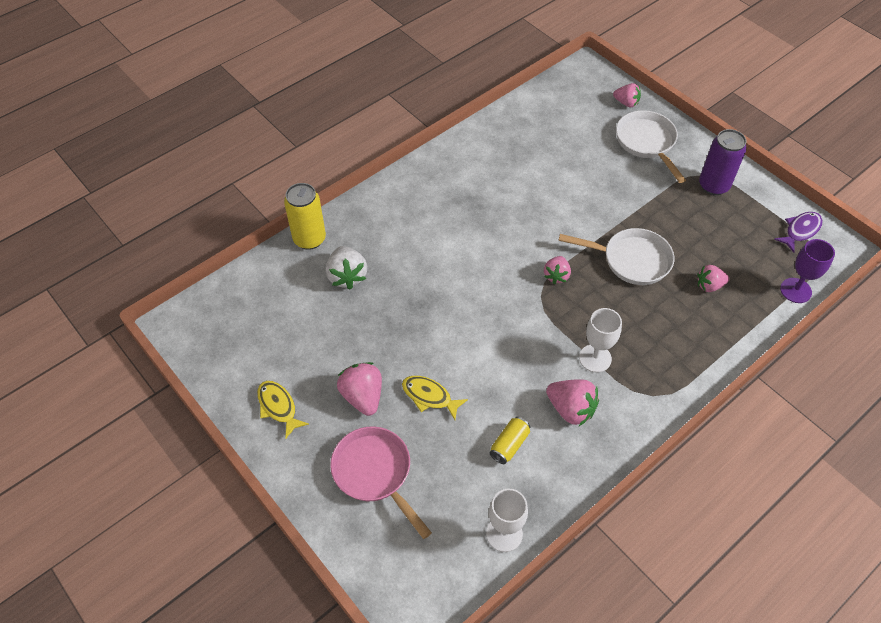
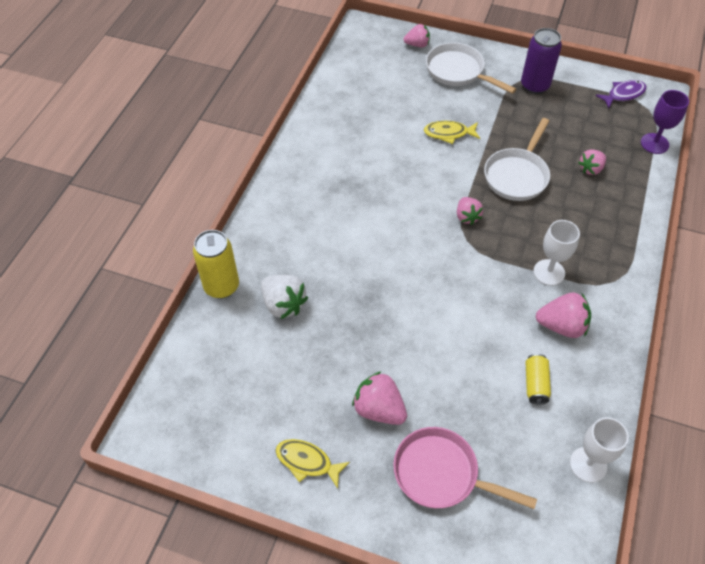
camera: 30 degrees left, 0 degrees up
(429, 396) = (438, 377): yellow fish -> yellow fish (448, 133)
(631, 260) = (517, 175): white pan -> white pan turned 135 degrees clockwise
(800, 231) = (623, 94): purple fish -> purple fish turned 45 degrees clockwise

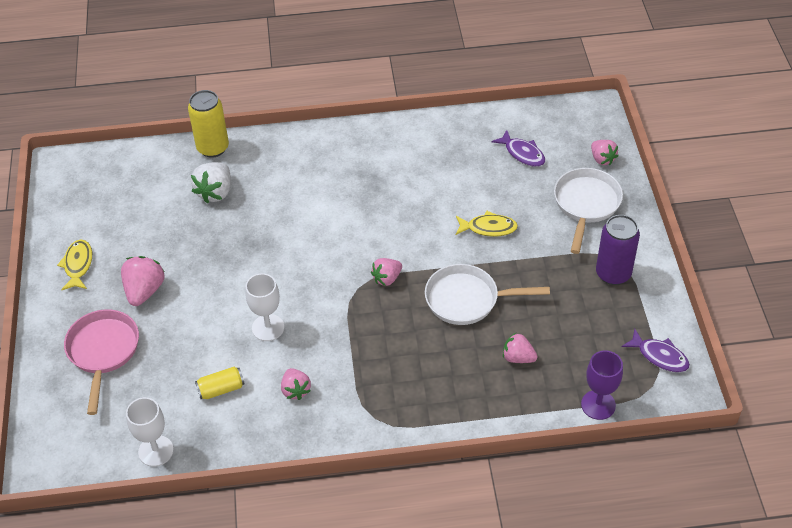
camera: 65 degrees right, 5 degrees down
(381, 83) = (522, 153): none -> purple fish
(448, 133) = (488, 228): yellow fish -> yellow fish turned 120 degrees clockwise
(549, 272) = (355, 362): white goblet -> white goblet (268, 327)
(561, 326) = (295, 390): pink strawberry -> pink strawberry, size x0.66

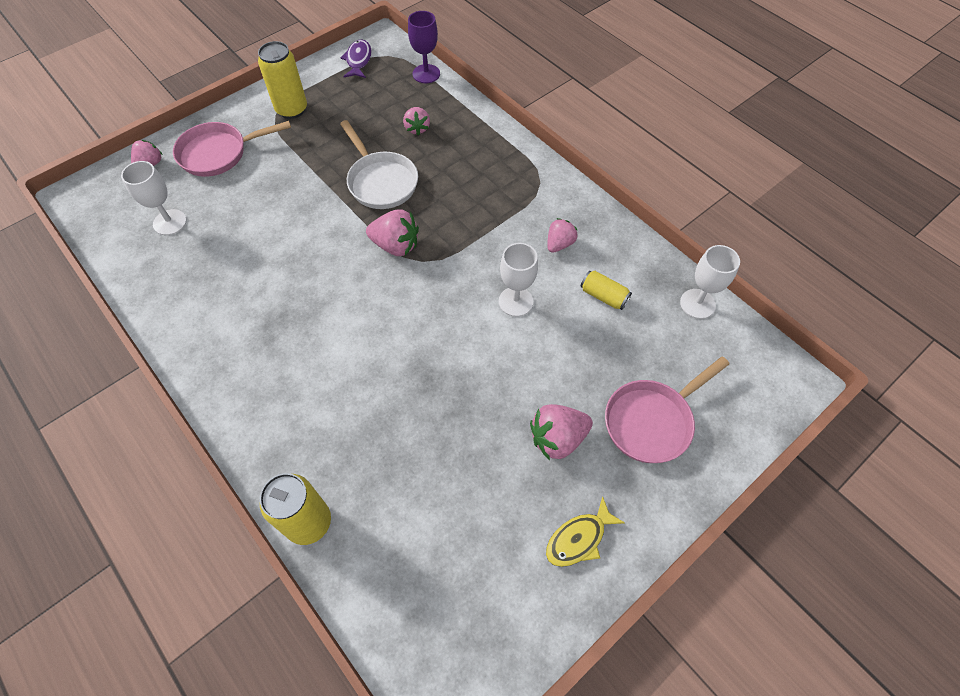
camera: 125 degrees left, 10 degrees up
(215, 192) = (379, 466): white strawberry -> none
(387, 278) = (396, 245): pink strawberry -> pink strawberry, size x1.52
(488, 228) = (287, 204): yellow fish -> none
(522, 153) = (170, 222): purple fish -> white goblet
(586, 204) = (218, 153): white pan -> pink pan
(613, 274) = (292, 110): purple can -> yellow can

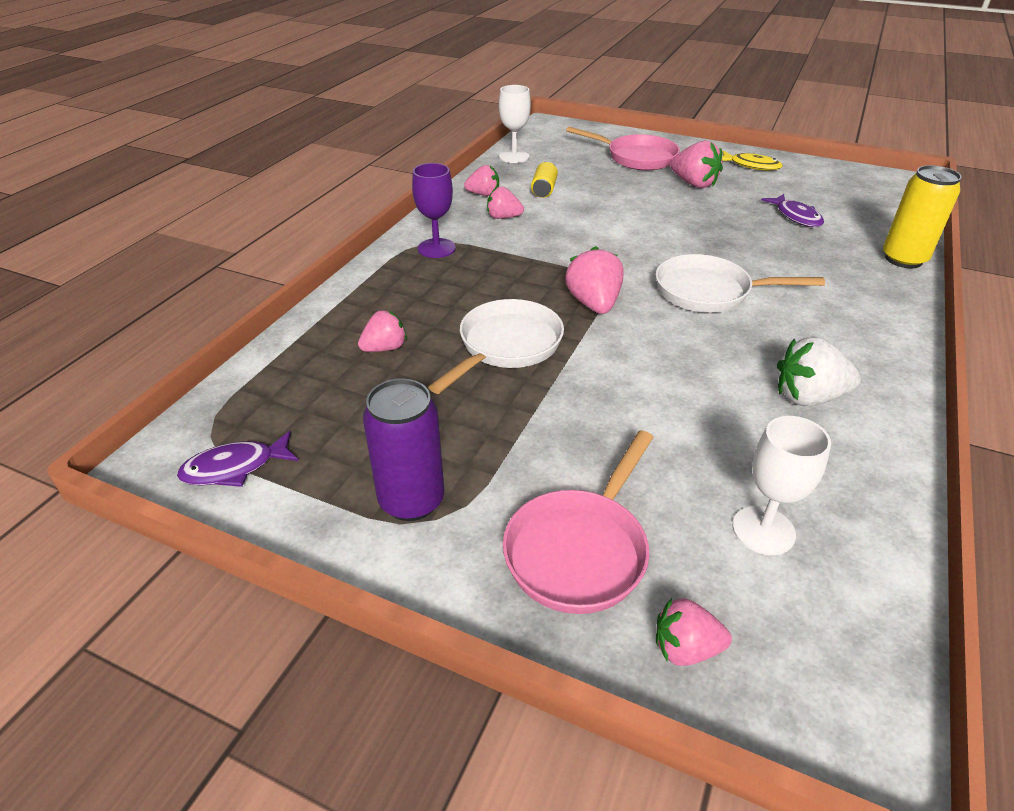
camera: 115 degrees left, 20 degrees down
(218, 153) = (579, 550): pink pan -> pink pan turned 75 degrees clockwise
(225, 306) = (808, 397): none -> white strawberry
(292, 110) = (411, 500): yellow can -> purple can
(364, 324) = (709, 292): none -> white pan
(426, 74) = (252, 377): purple goblet -> purple goblet (436, 248)
(437, 488) = (796, 216): none -> purple fish
(515, 301) = (592, 223): white goblet -> none
(613, 246) = (483, 194): none -> pink strawberry

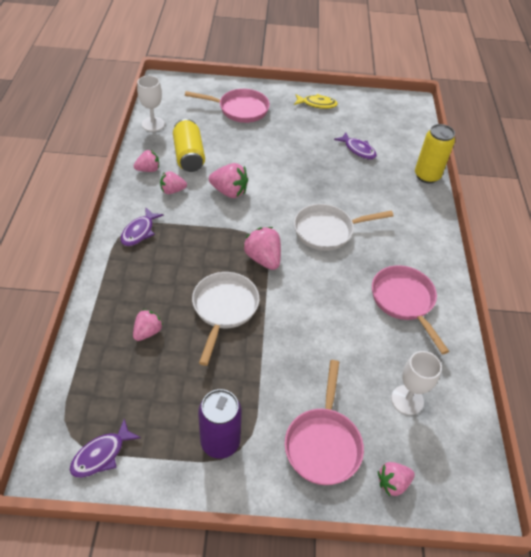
camera: 25 degrees left, 10 degrees up
(436, 248) = (139, 232): purple goblet -> purple fish
(544, 189) = (189, 156): yellow can -> yellow can, size x1.71
(694, 184) = (286, 130): pink strawberry -> pink strawberry (229, 192)
(808, 397) = (404, 301): white strawberry -> pink pan

